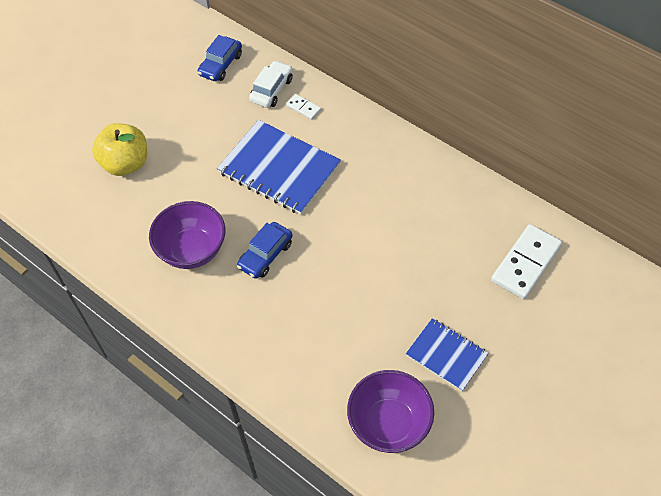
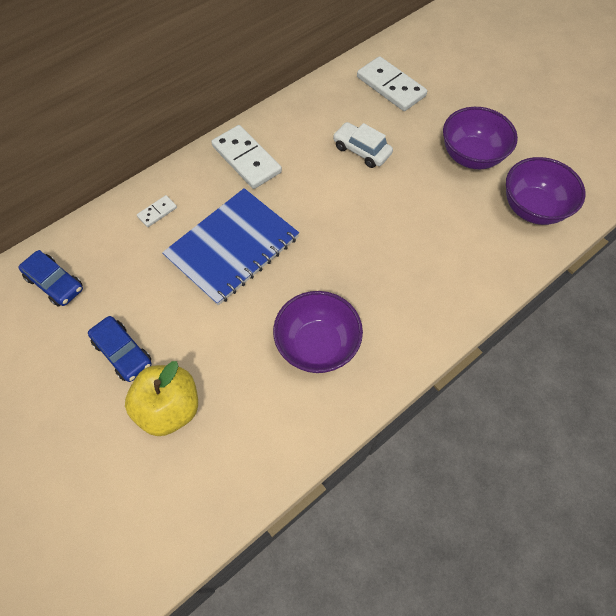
camera: 80 degrees left, 5 degrees up
(265, 255) = (340, 275): blue car -> blue car (123, 353)
(271, 90) = (118, 237): white car -> white car (361, 150)
(381, 156) = (246, 159): none -> white domino
(446, 355) = (471, 156): blue notebook -> purple bowl

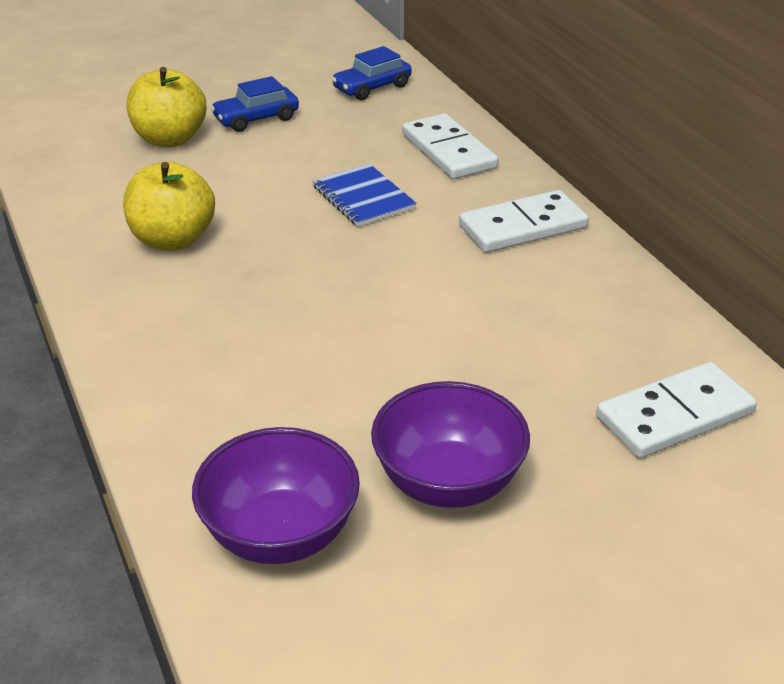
camera: 105 degrees right, 25 degrees down
(157, 212) = (448, 151): white domino -> white domino, size x2.08
(232, 247) = (363, 198): blue notebook -> blue notebook, size x0.58
(317, 345) = (173, 240): purple bowl -> yellow apple
(361, 150) = (507, 342): white car -> none

